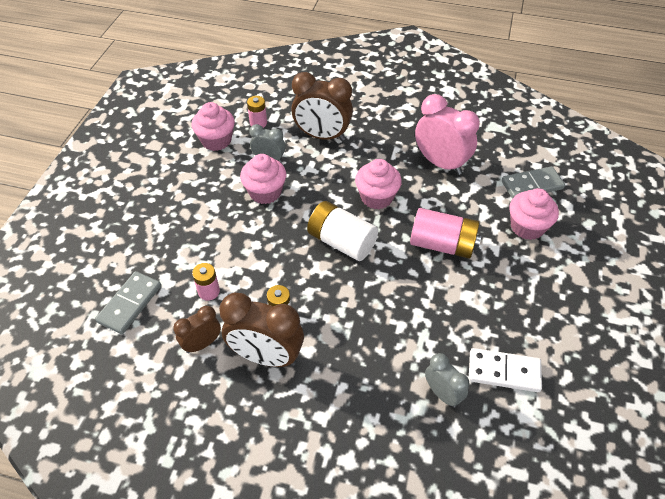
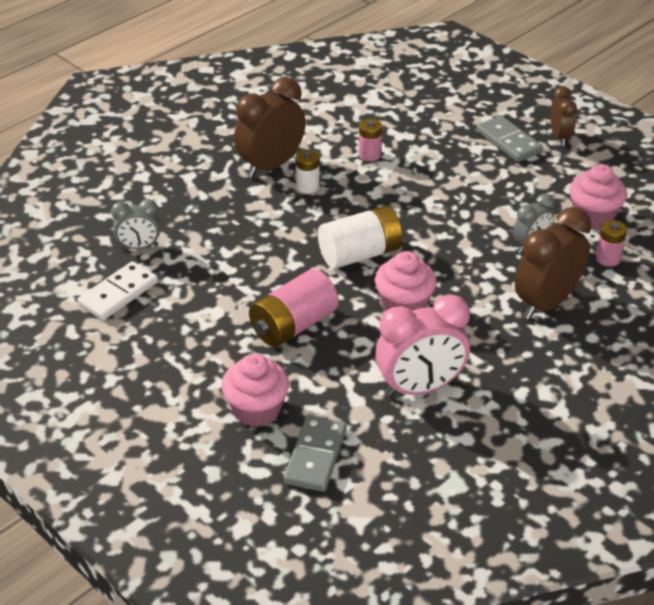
camera: 120 degrees right, 10 degrees down
(130, 304) = (393, 112): grey domino -> grey domino (508, 142)
(202, 344) = (316, 137): brown clock -> brown clock (560, 137)
(265, 192) = (476, 226): pink cupcake -> none

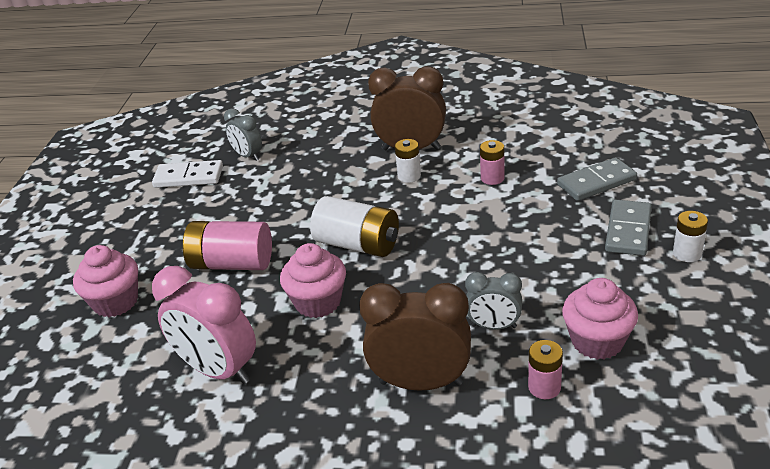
camera: 55 degrees right, 5 degrees down
(316, 456) = (84, 361): grey domino -> grey domino (596, 182)
(560, 137) = (687, 254): brown clock -> white battery

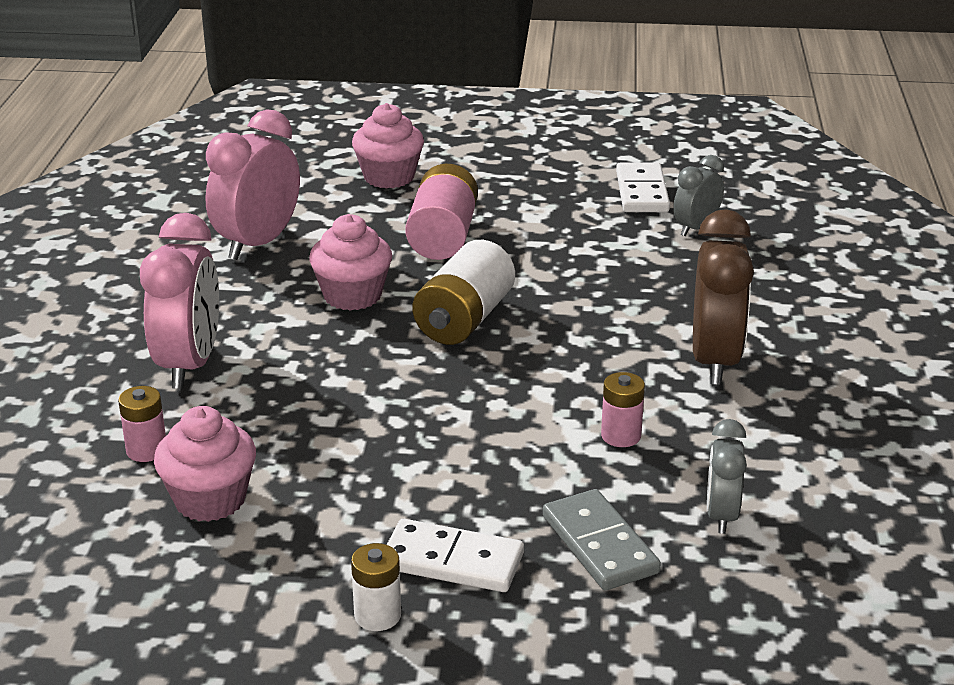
camera: 85 degrees right, 5 degrees down
(409, 176) = (632, 359): white battery -> none
(421, 383) = (189, 365): brown clock -> pink clock
(494, 326) = (267, 419): grey clock -> grey clock (721, 515)
(628, 230) = (452, 561): grey domino -> white domino

